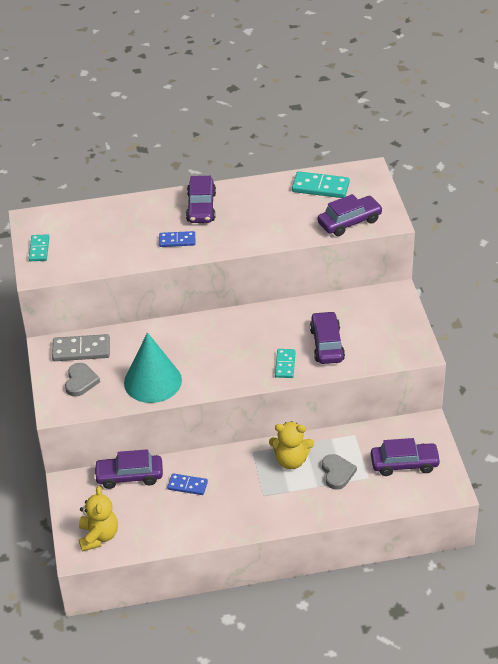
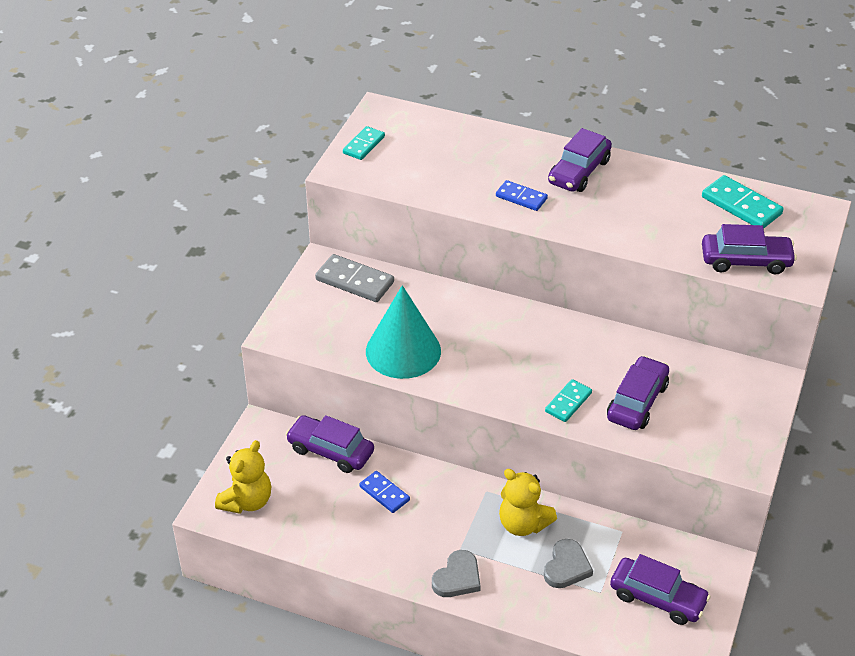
camera: 30 degrees right, 0 degrees up
(80, 381) = (327, 315): grey heart -> grey heart (457, 577)

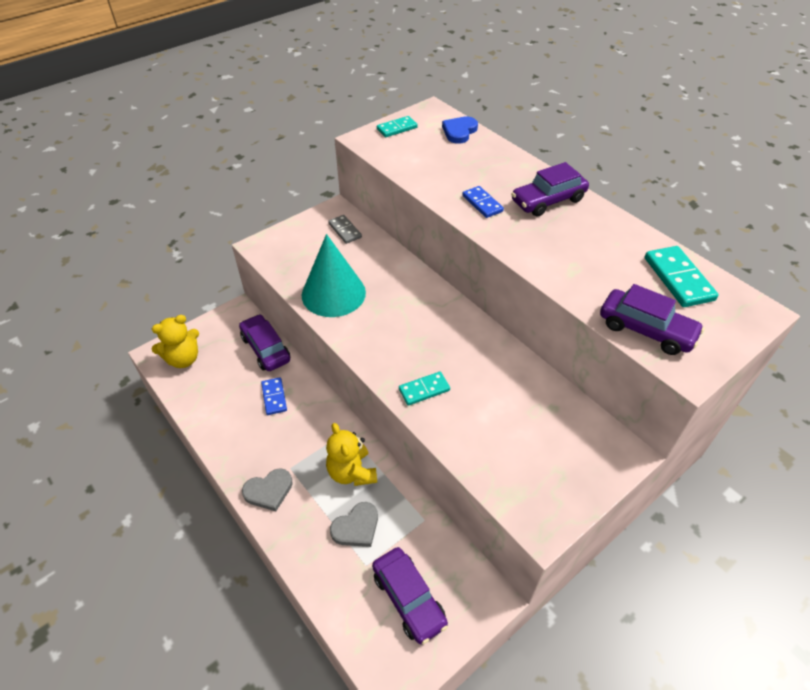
camera: 30 degrees right, 5 degrees up
(355, 281) = (345, 230): grey domino -> grey domino, size x0.64
(432, 126) = (459, 132): none -> blue heart
(637, 402) = (483, 416): purple car -> none

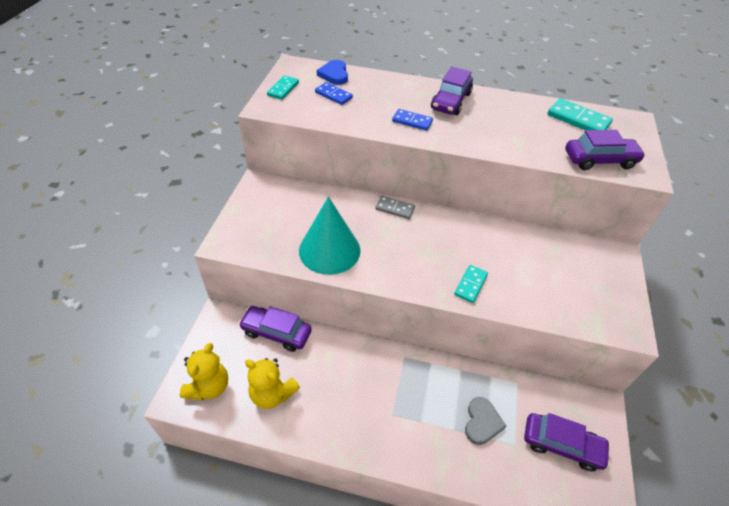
camera: 40 degrees left, 0 degrees up
(269, 491) = (395, 444): grey heart -> none
(274, 397) = (323, 367): blue domino -> blue domino (333, 95)
(345, 230) = (284, 195): grey domino -> grey domino (395, 209)
(352, 472) = (439, 384): yellow teddy bear -> yellow teddy bear (272, 394)

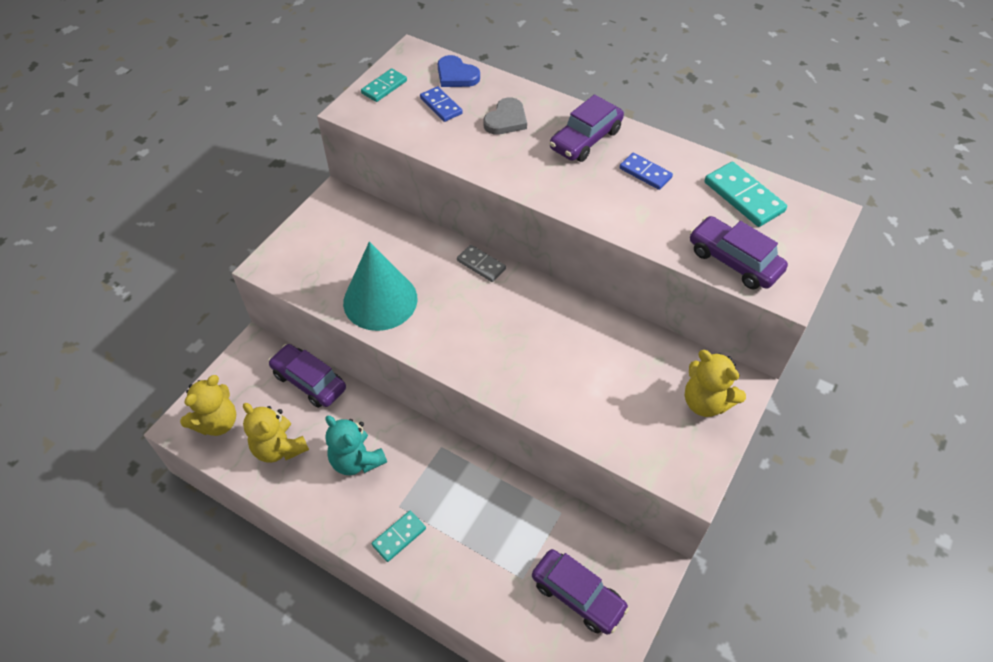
camera: 20 degrees right, 5 degrees up
(334, 74) = (456, 75): blue heart -> blue heart turned 60 degrees counterclockwise
(342, 386) = (356, 460): none -> turquoise teddy bear
(412, 121) = (519, 160): blue domino -> blue domino (645, 173)
(470, 285) = (525, 380): turquoise domino -> turquoise domino (399, 537)
(482, 422) = (496, 544): grey heart -> grey heart (506, 120)
(599, 160) = (734, 261): purple car -> purple car turned 150 degrees counterclockwise
(603, 269) = (706, 402): none -> yellow teddy bear

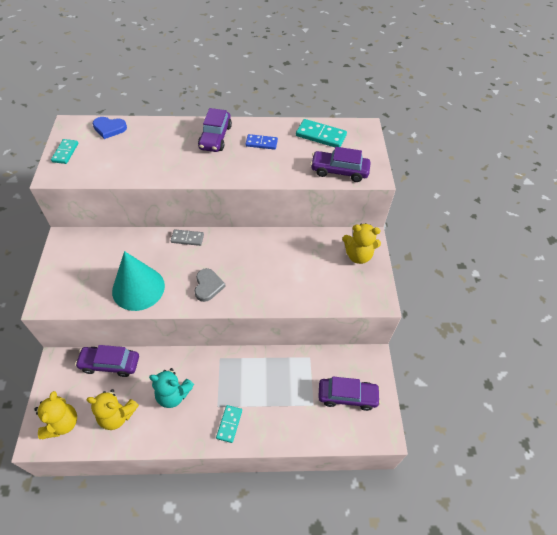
camera: 35 degrees left, 0 degrees up
(441, 106) = (112, 150): blue domino -> none
(506, 120) = (160, 143): grey heart -> grey heart (208, 286)

